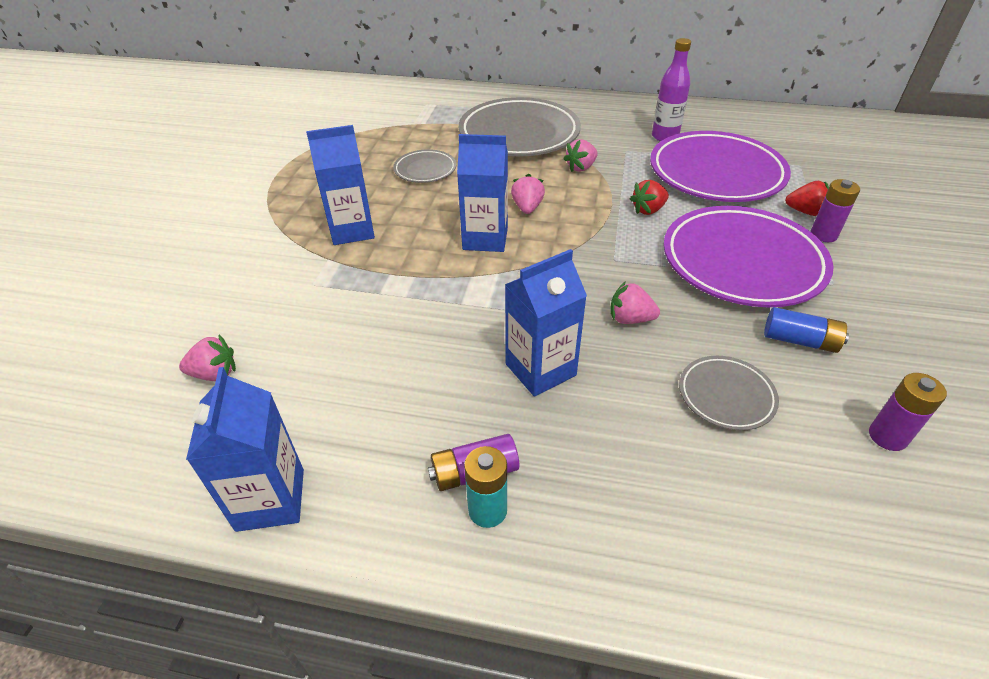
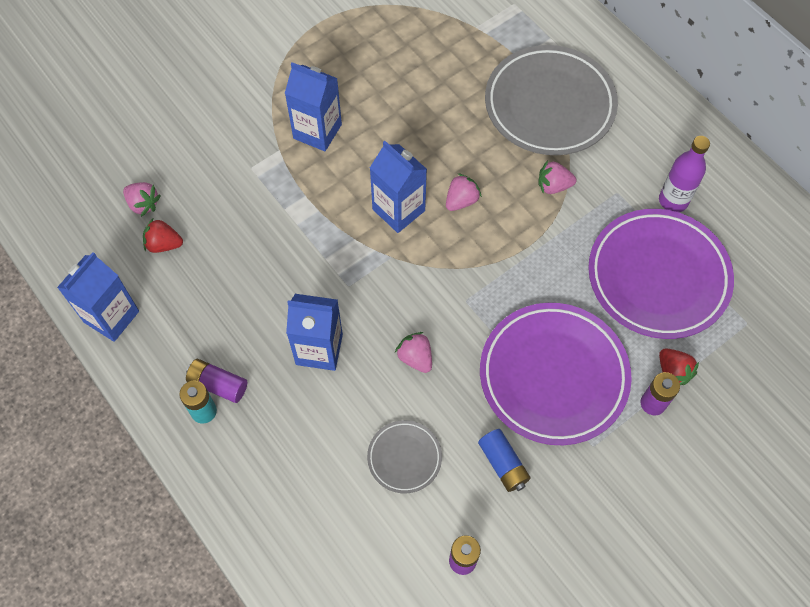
camera: 40 degrees right, 20 degrees up
(425, 170) = (429, 98): grey plate -> none
(648, 210) = (549, 273): red strawberry -> red strawberry (164, 244)

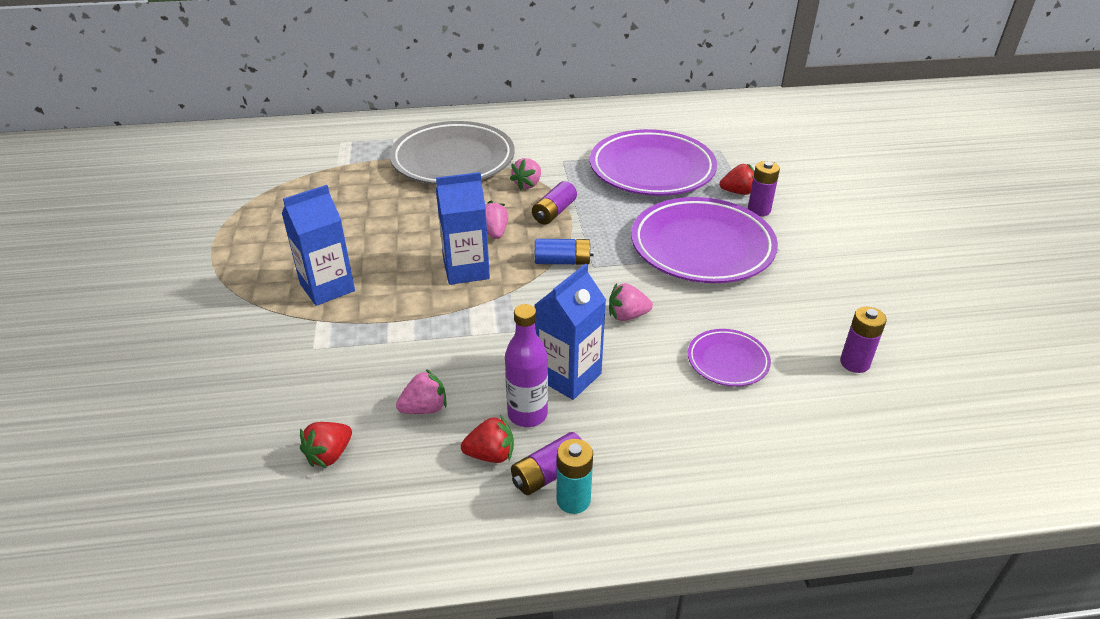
camera: 60 degrees left, 25 degrees down
(111, 316) = (376, 545): blue carton -> none
(143, 204) = (258, 454): pink strawberry -> pink strawberry (424, 408)
(215, 339) = (491, 454): none -> red strawberry
(404, 458) = (727, 361): grey plate -> purple plate
(503, 464) = (769, 303): blue battery -> blue battery (562, 261)
(524, 230) = (554, 212): none -> purple battery
(673, 200) = (593, 141): purple bottle -> purple bottle (527, 414)

